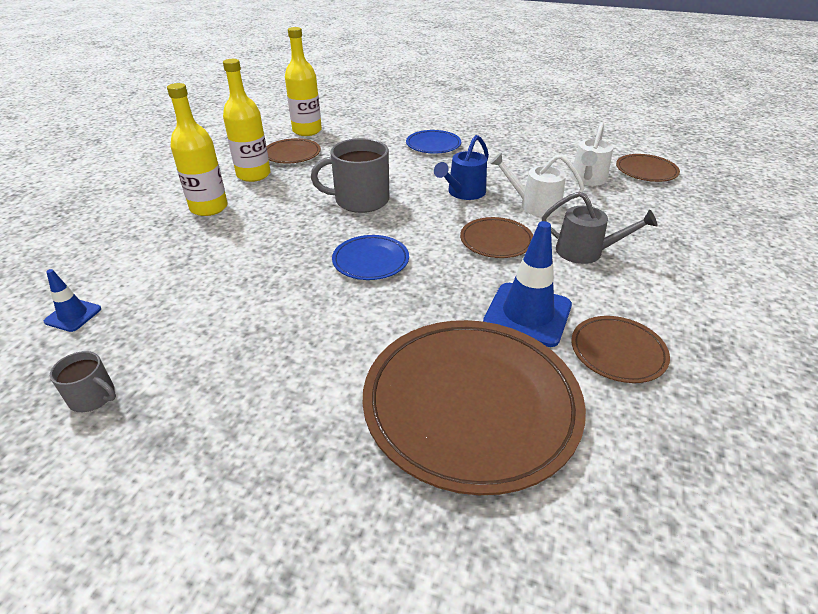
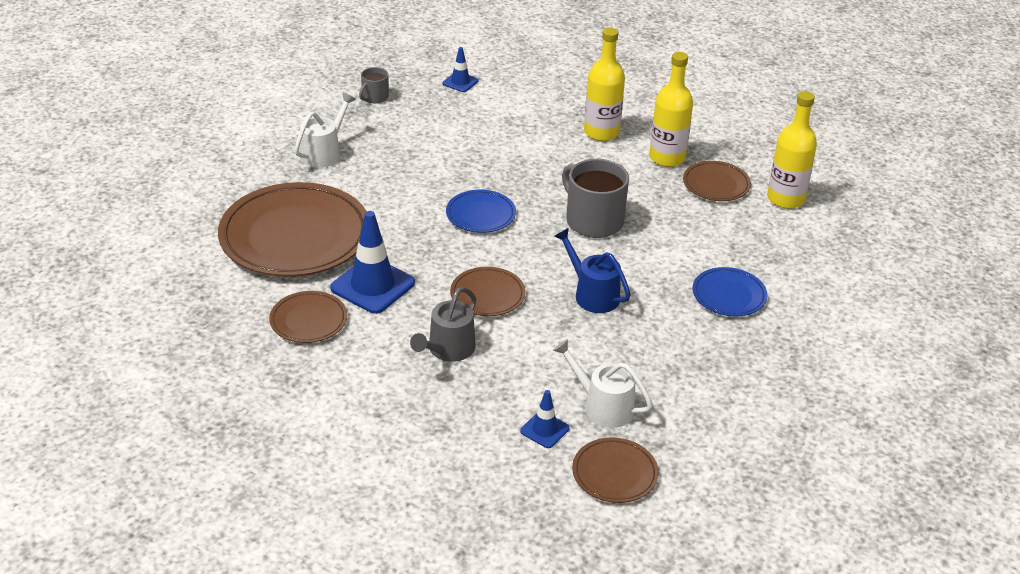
camera: 100 degrees right, 0 degrees up
(360, 200) = (593, 221): grey mug -> grey mug turned 45 degrees counterclockwise
(534, 205) = (550, 341): white watering can -> white watering can (324, 152)
(633, 198) = (544, 430): none -> blue traffic cone

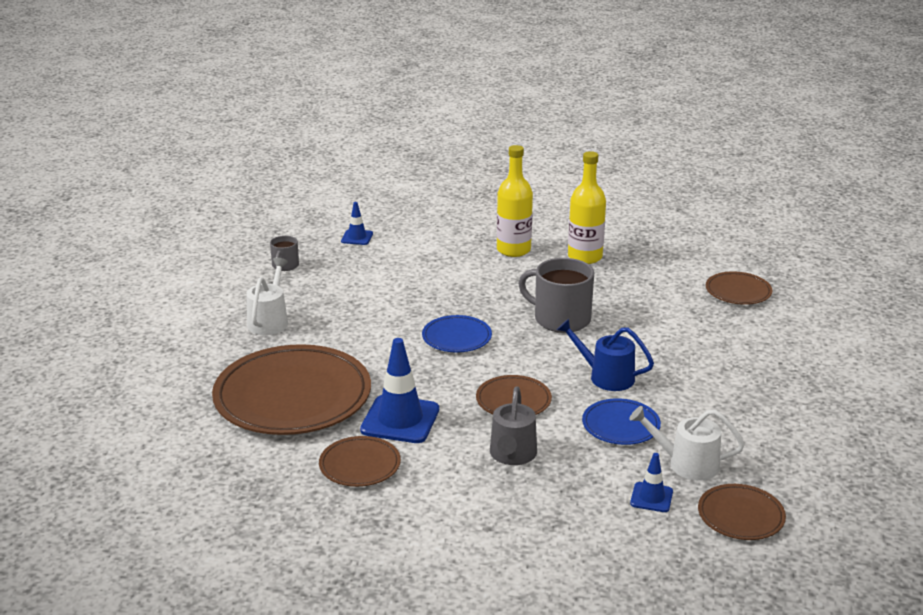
camera: 20 degrees left, 10 degrees down
(716, 184) = (641, 268): brown plate -> brown plate (738, 291)
(729, 295) = (720, 349): blue plate -> blue plate (620, 425)
(785, 199) = (706, 266): yellow bottle -> none

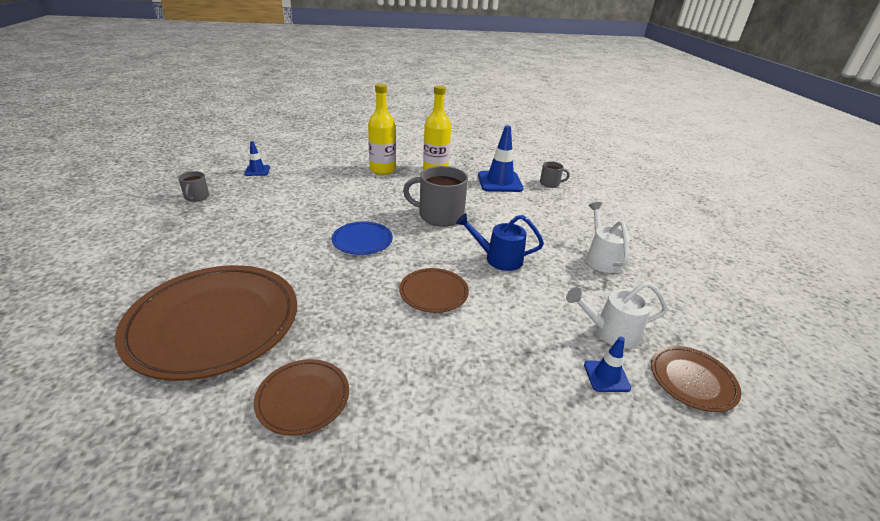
camera: 20 degrees left, 5 degrees up
(269, 321) = (184, 246): white watering can -> white watering can (601, 258)
(400, 420) = (334, 331): blue traffic cone -> blue traffic cone (499, 182)
(512, 455) = (457, 353): grey watering can -> none
(620, 425) = (535, 302): blue plate -> none
(738, 291) = (550, 183): brown plate -> grey mug

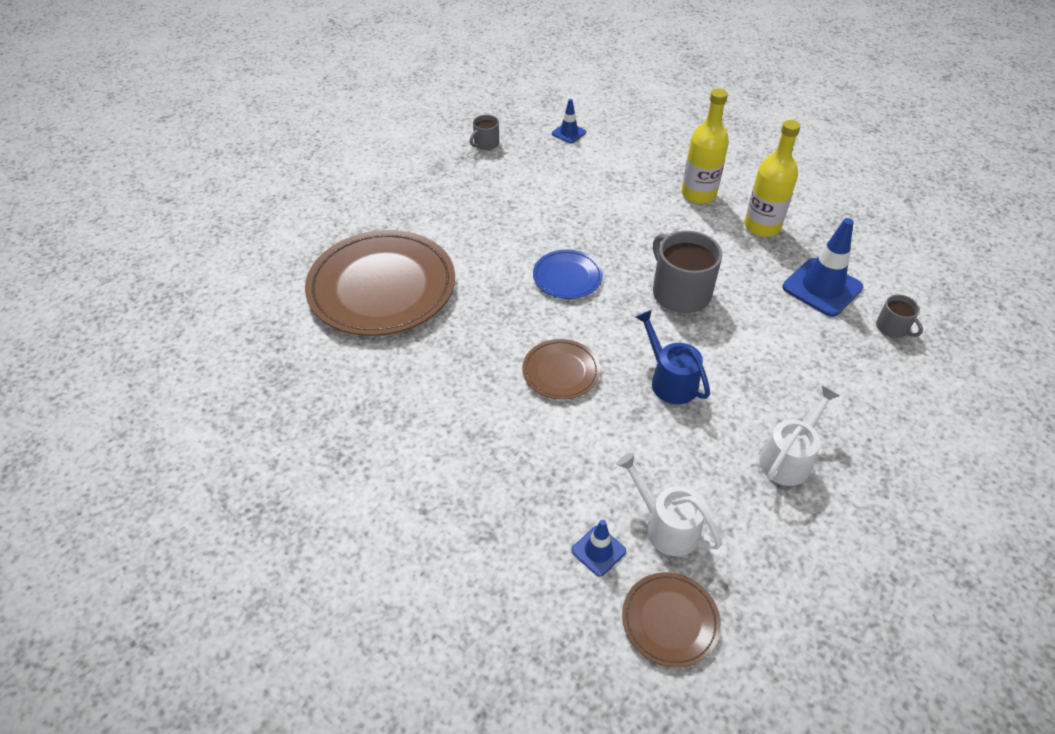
camera: 50 degrees right, 15 degrees up
(303, 398) = (375, 386): brown plate -> none

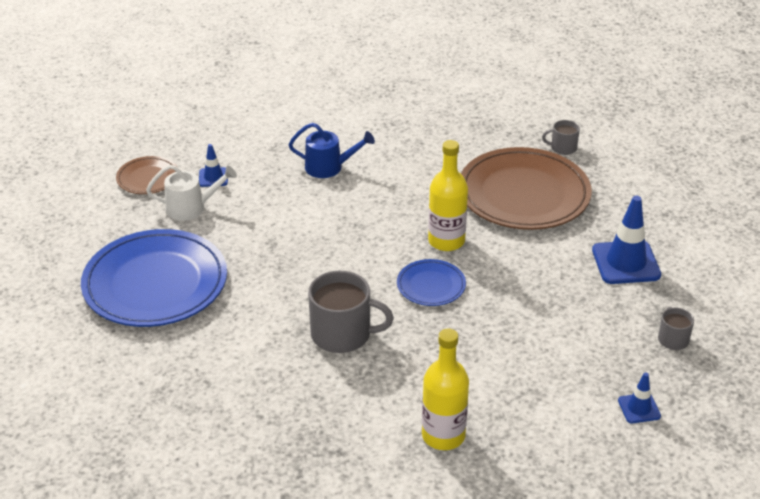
camera: 130 degrees right, 10 degrees down
(561, 372) = (346, 231): brown plate -> none
(670, 380) = (276, 274): blue watering can -> blue watering can (329, 167)
(762, 226) = (353, 445): yellow bottle -> yellow bottle (446, 241)
(789, 458) = (155, 284): white watering can -> blue plate
(822, 287) = (244, 422): blue traffic cone -> blue traffic cone (626, 263)
(892, 328) = (158, 427): grey mug -> grey mug (563, 148)

